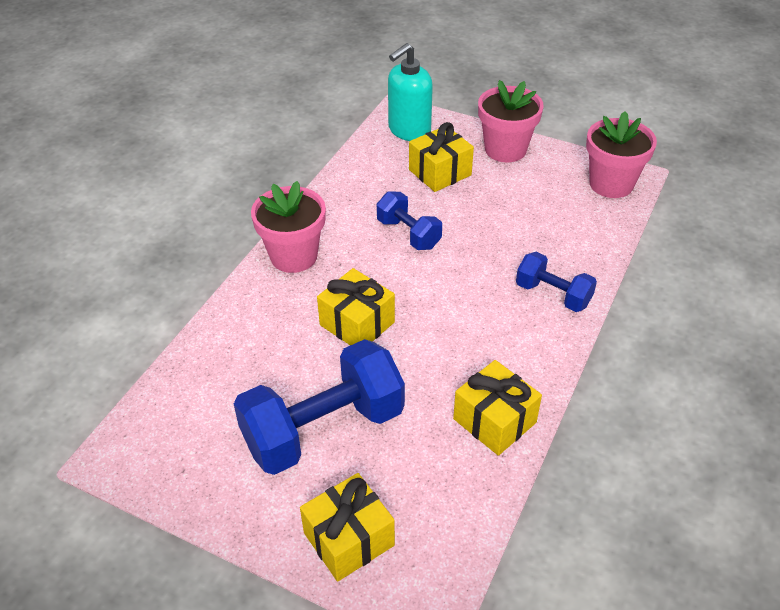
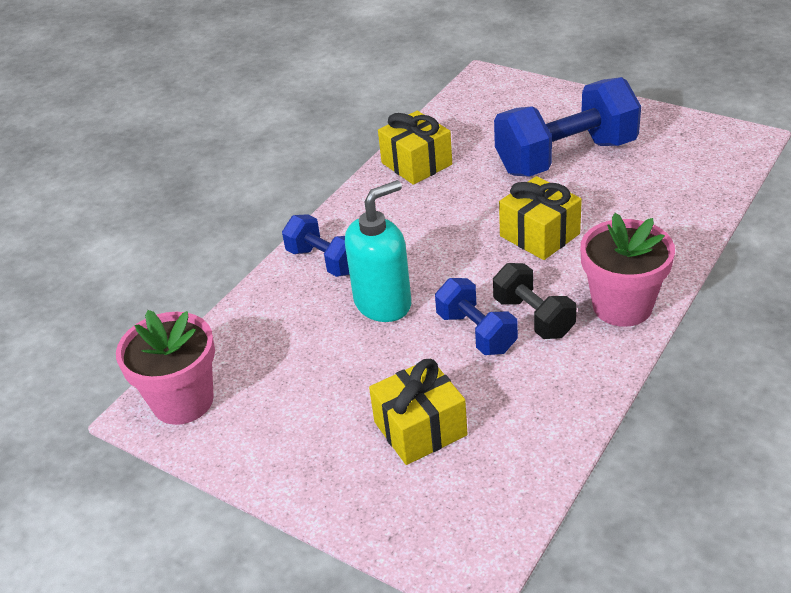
camera: 170 degrees left, 5 degrees down
(349, 539) = (540, 102): yellow gift -> none
(364, 246) = (533, 317): none -> black dumbbell
(409, 130) = (459, 520): turquoise soap dispenser -> turquoise soap dispenser (383, 303)
(505, 149) = (308, 470): pink flower pot -> none

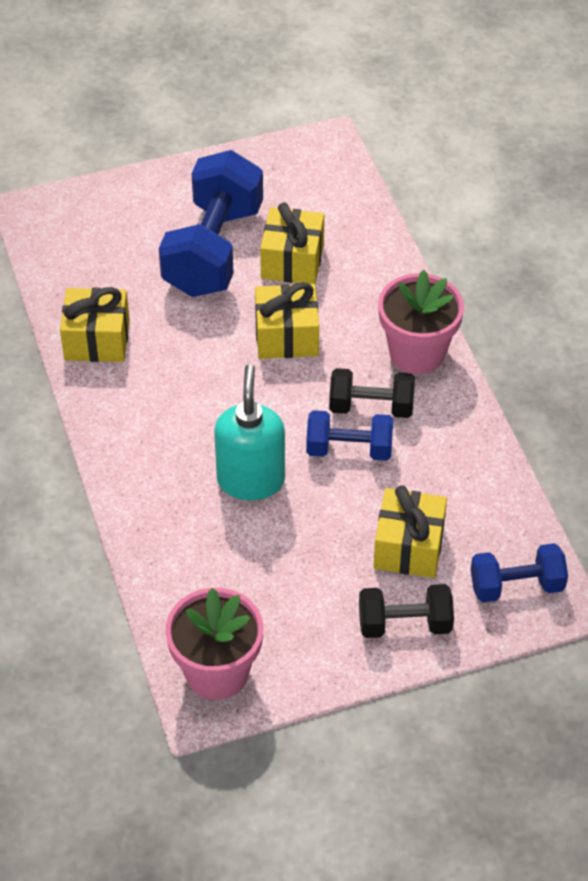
camera: 55 degrees left, 10 degrees up
(324, 261) = (152, 482): blue dumbbell -> blue dumbbell (516, 586)
(337, 478) = (404, 624): none -> black dumbbell
(612, 193) = (292, 261): none -> yellow gift

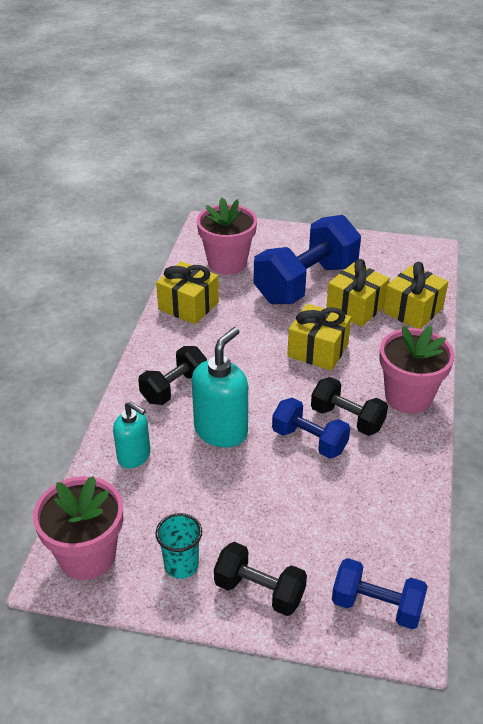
camera: 30 degrees right, 10 degrees down
(98, 259) = (227, 263): none -> pink flower pot
(162, 453) = (174, 388): none -> black dumbbell
(181, 550) = (134, 456): none -> turquoise soap dispenser
(315, 636) = (181, 565): none -> turquoise cup
(409, 547) = (305, 531): yellow gift -> yellow gift (412, 310)

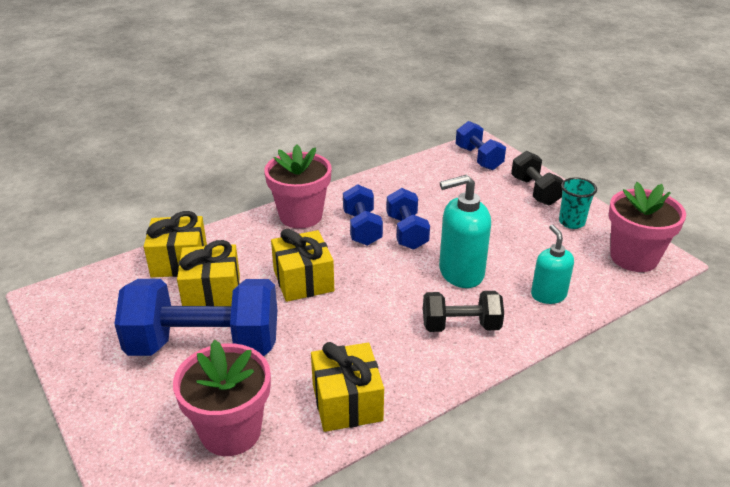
camera: 135 degrees left, 5 degrees down
(347, 419) = (362, 228): black dumbbell -> blue dumbbell

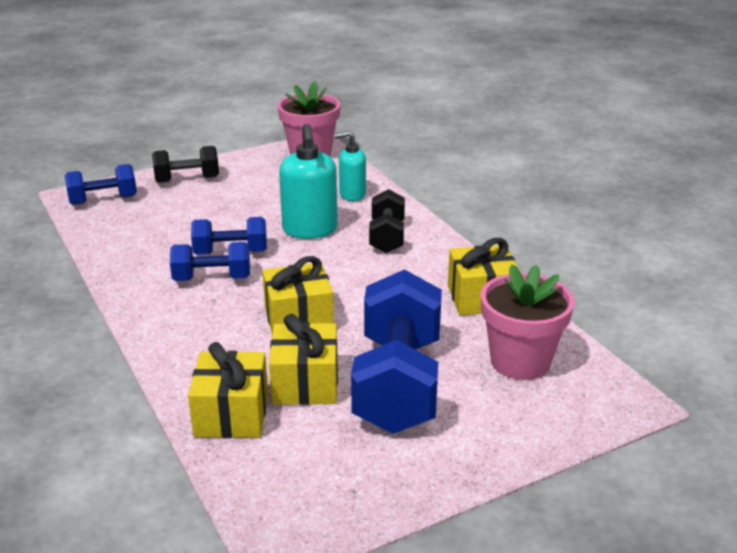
camera: 85 degrees left, 5 degrees down
(301, 216) = (166, 319): pink flower pot -> none
(571, 222) = (249, 170): turquoise cup -> none

